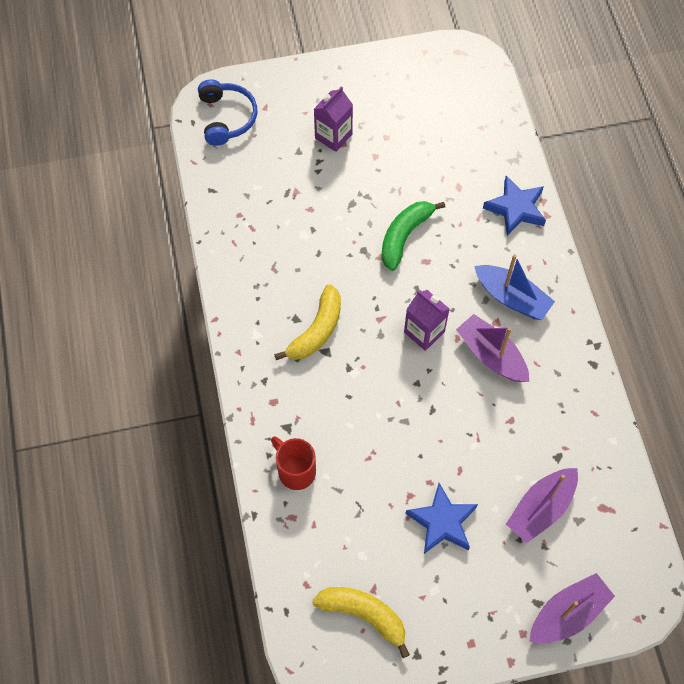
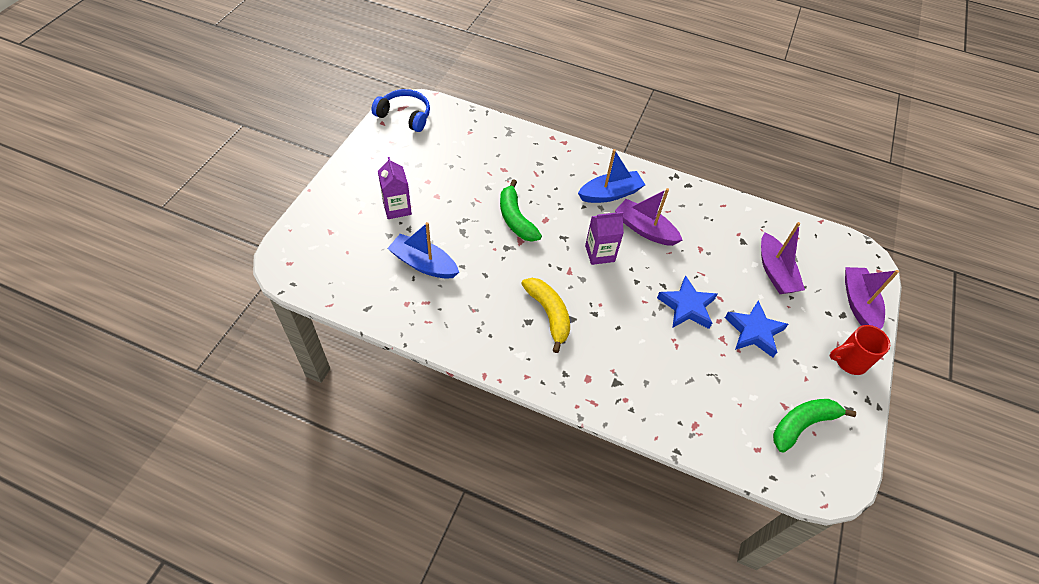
camera: 60 degrees left, 10 degrees down
(227, 118) = (313, 260): blue headphones -> blue headphones (405, 116)
(290, 199) = (423, 264): none -> blue boat
(296, 471) = (657, 399): red mug -> red mug (849, 361)
(364, 615) = (802, 424): yellow banana -> green banana
(491, 355) = (645, 229): purple boat -> purple boat turned 45 degrees clockwise
(516, 208) = (546, 153): blue star -> blue star (687, 306)

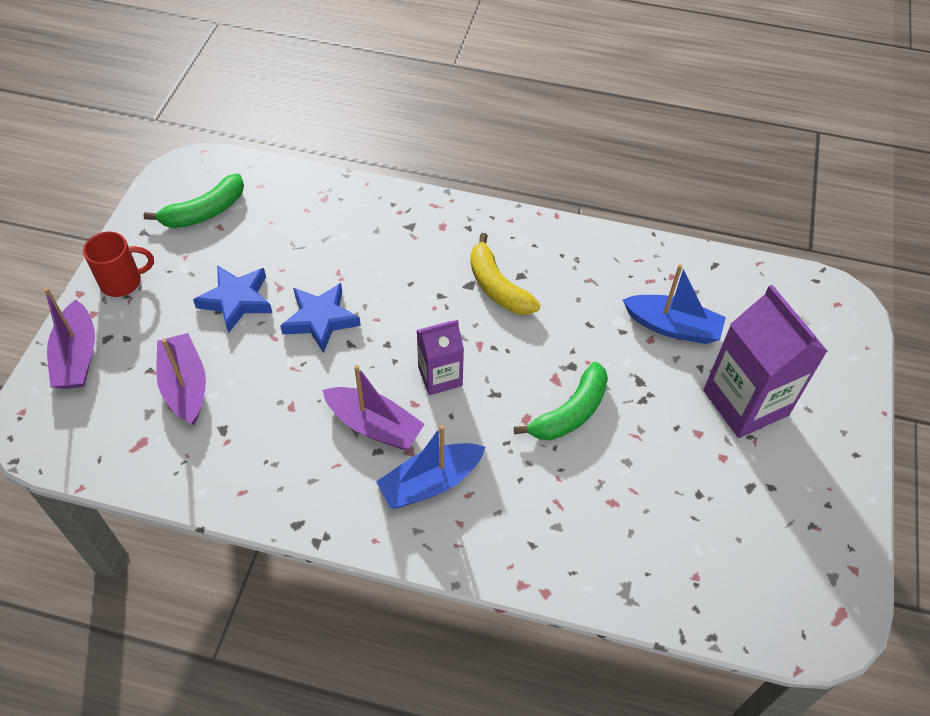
camera: 175 degrees right, 0 degrees up
(397, 208) = (745, 402): purple carton -> purple carton, size x1.74
(405, 116) = (824, 595): blue headphones -> none
(515, 219) = (570, 412): green banana -> green banana turned 75 degrees clockwise

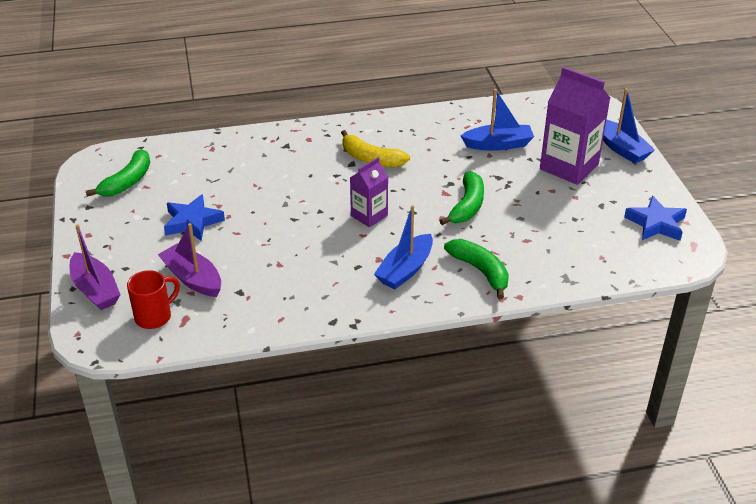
camera: 25 degrees left, 15 degrees down
(123, 282) = (96, 238): red mug -> red mug (154, 316)
(320, 320) = (262, 213): blue star -> blue star (656, 224)
(374, 426) = (345, 254): purple boat -> none
(521, 527) = (480, 271): none -> green banana
(839, 400) = (621, 148): none -> blue boat

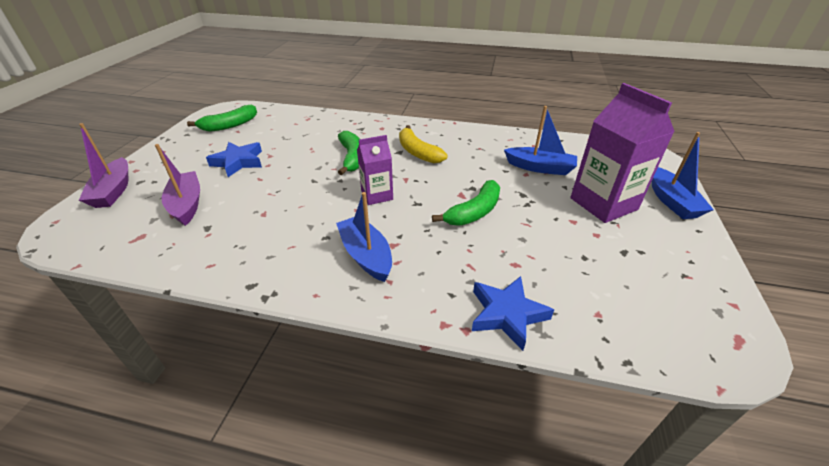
camera: 25 degrees right, 0 degrees up
(154, 316) = (122, 226): red mug -> none
(405, 270) = (366, 255): blue boat -> blue boat turned 90 degrees clockwise
(480, 271) = (441, 283): green banana -> green banana (352, 158)
(656, 224) = (689, 294): blue star -> blue star (507, 314)

